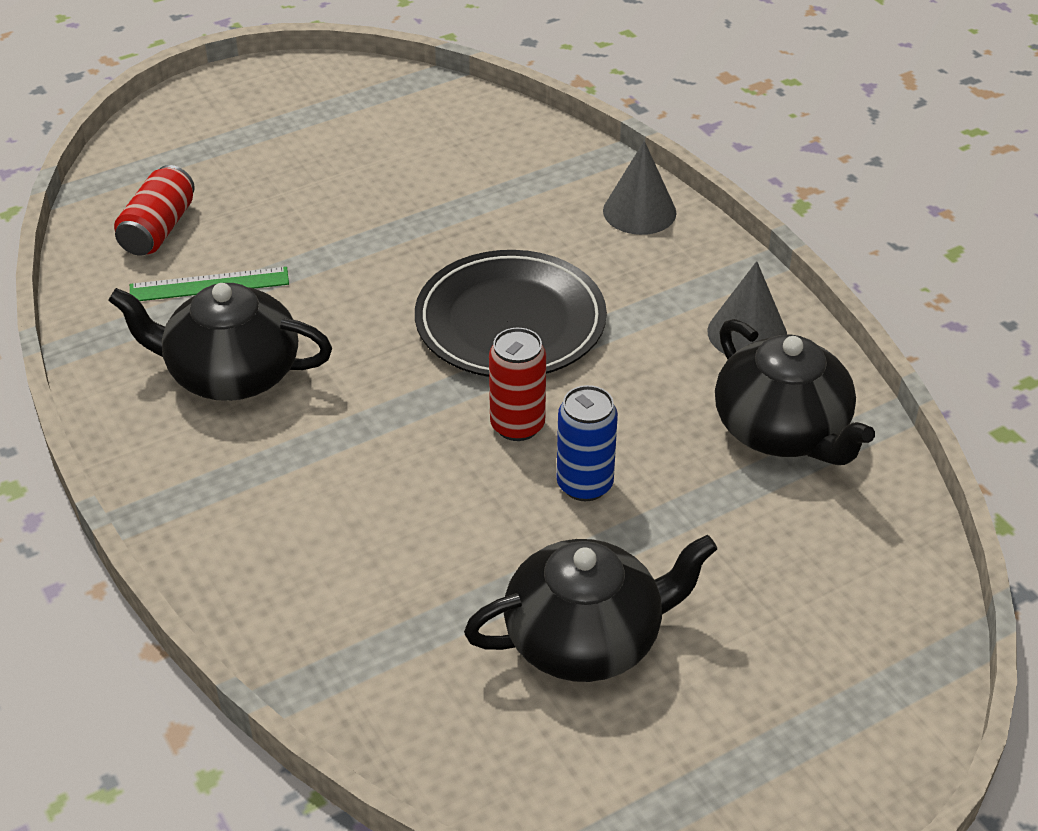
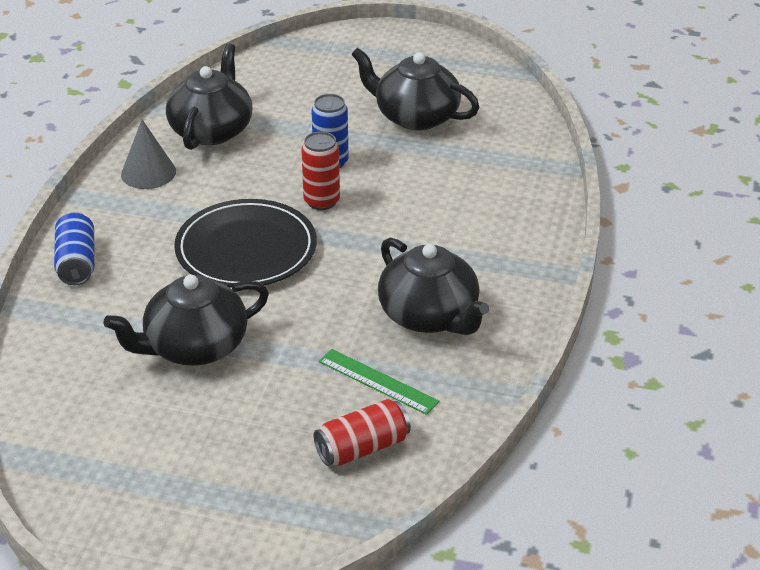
camera: 135 degrees left, 5 degrees down
(415, 214) = (194, 347): none -> black teapot
(639, 211) = (77, 262): grey cone -> blue can

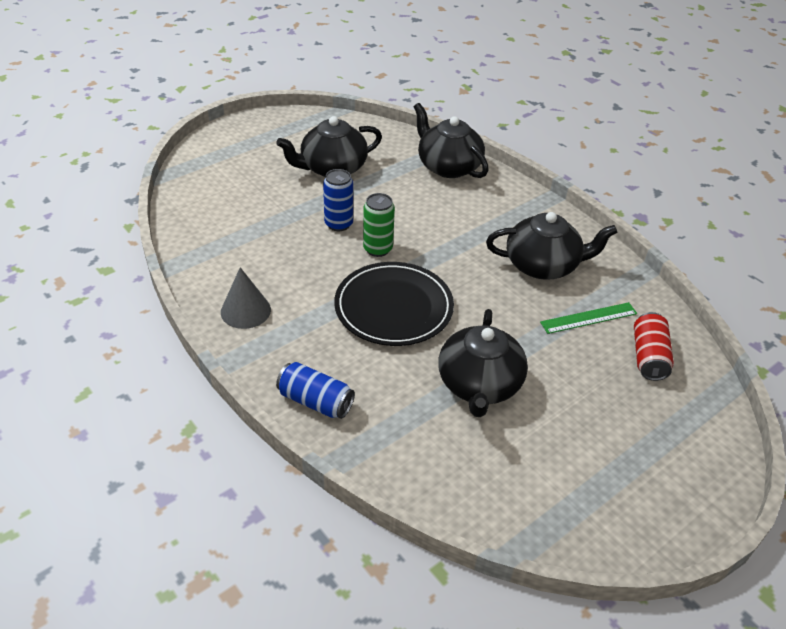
camera: 55 degrees left, 5 degrees up
(211, 130) = (233, 256): black teapot -> black teapot (448, 166)
(321, 201) = (377, 249): red can -> green can

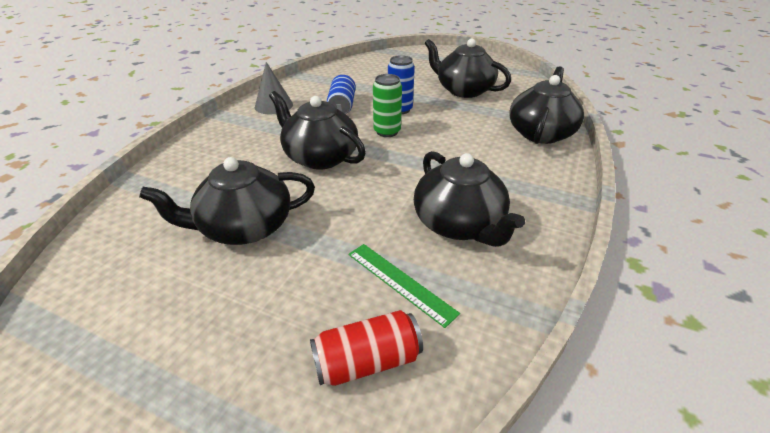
camera: 65 degrees right, 5 degrees down
(315, 401) = (191, 154): blue can -> blue can (342, 106)
(393, 307) = (320, 157): black plate -> black teapot

